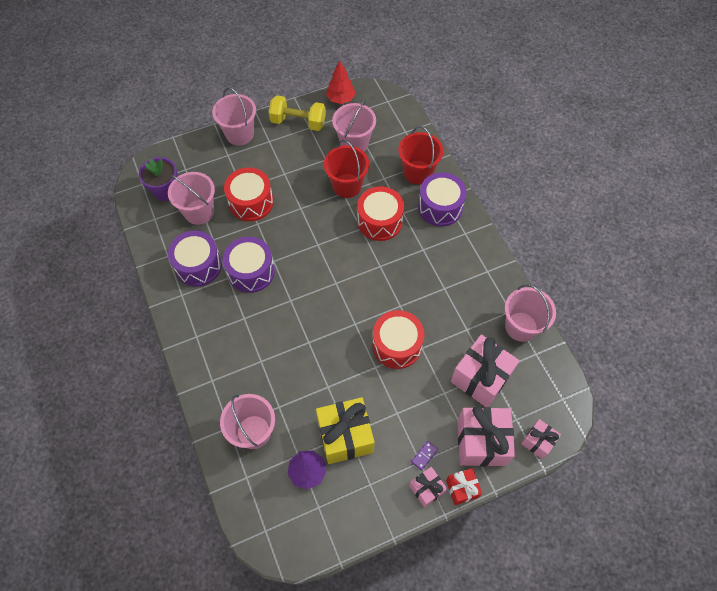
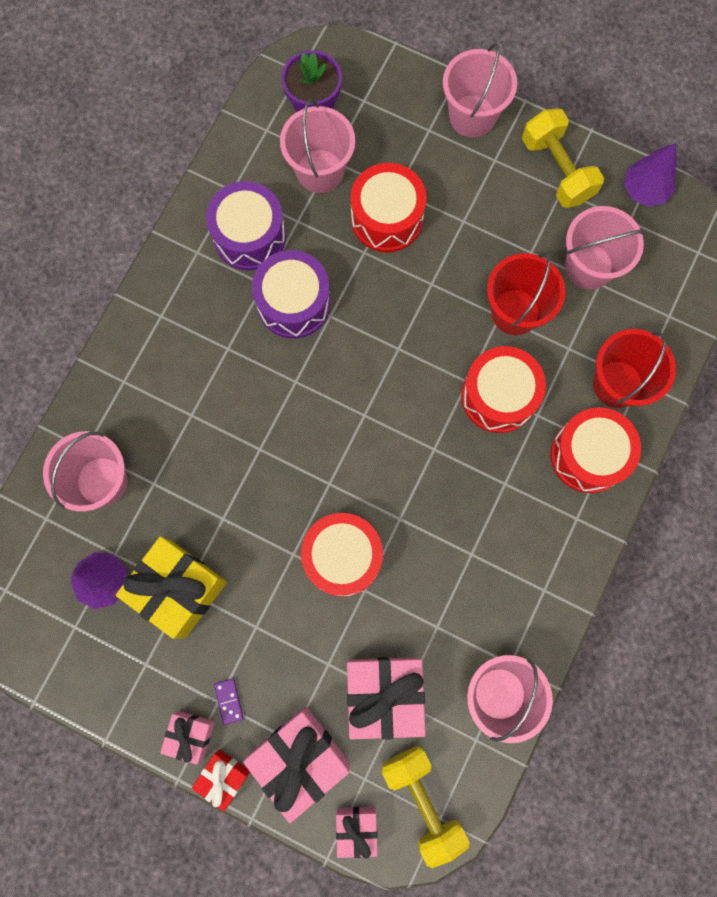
camera: 50 degrees right, 15 degrees up
(340, 99) = (644, 190): red tree -> purple tree
(424, 456) = (229, 701): purple domino -> purple domino turned 75 degrees clockwise
(440, 207) = (588, 455): purple drum -> red drum
(547, 400) = (422, 800): none -> yellow dumbbell

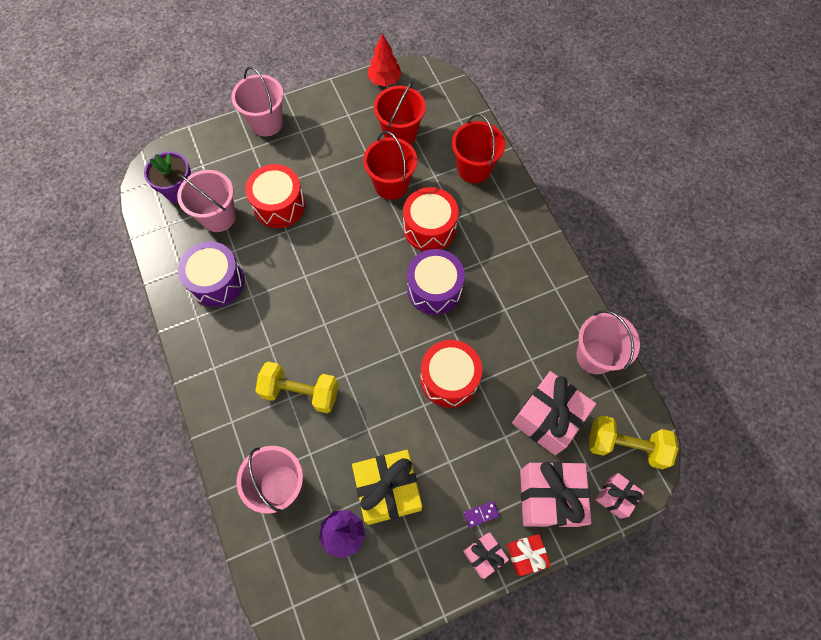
camera: 50 degrees left, 10 degrees down
(229, 701) = (481, 514): purple domino -> purple domino turned 45 degrees counterclockwise
(293, 303) = (279, 289): purple drum -> purple drum (434, 289)
(557, 169) = (335, 108): yellow dumbbell -> yellow dumbbell (300, 392)
(588, 455) = (500, 211): red drum -> none
(589, 266) = (400, 134): pink bucket -> red bucket
(644, 190) = (384, 80): purple tree -> red tree

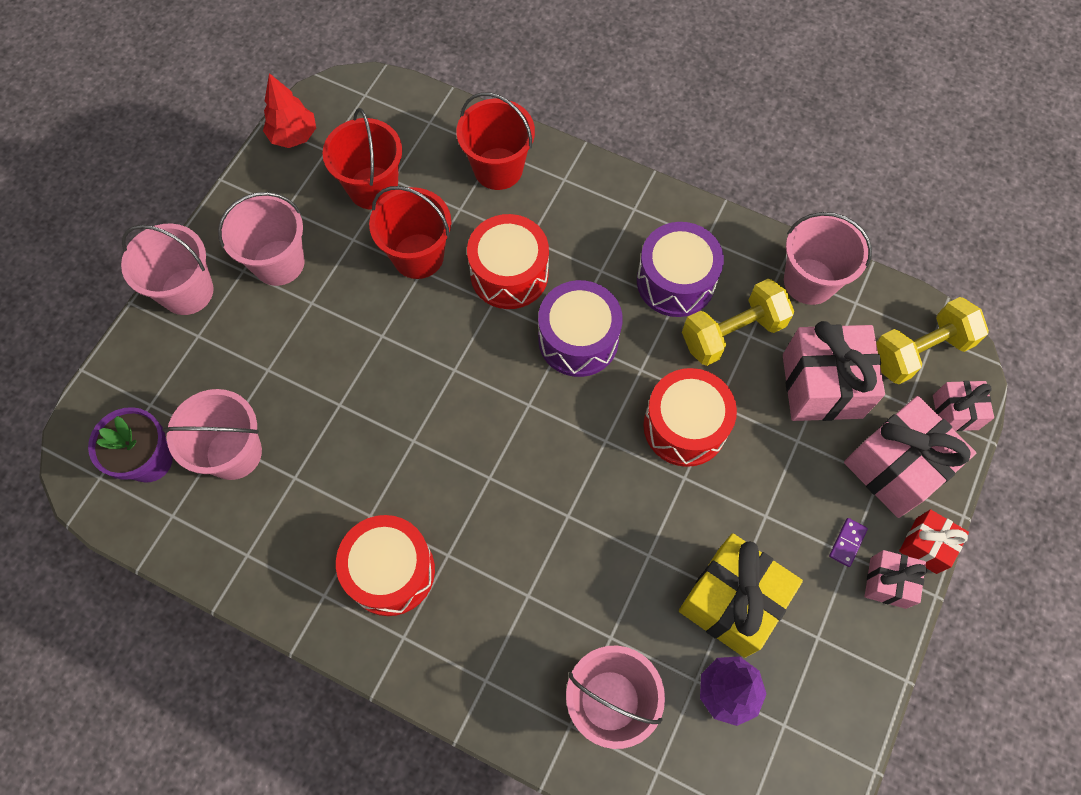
camera: 40 degrees left, 0 degrees up
(217, 281) = (308, 532): purple drum -> purple drum (675, 281)
(279, 205) = (300, 380): red drum -> red drum (390, 571)
(300, 392) = (535, 578): yellow dumbbell -> yellow dumbbell (732, 333)
(320, 139) = (278, 262): none -> pink bucket

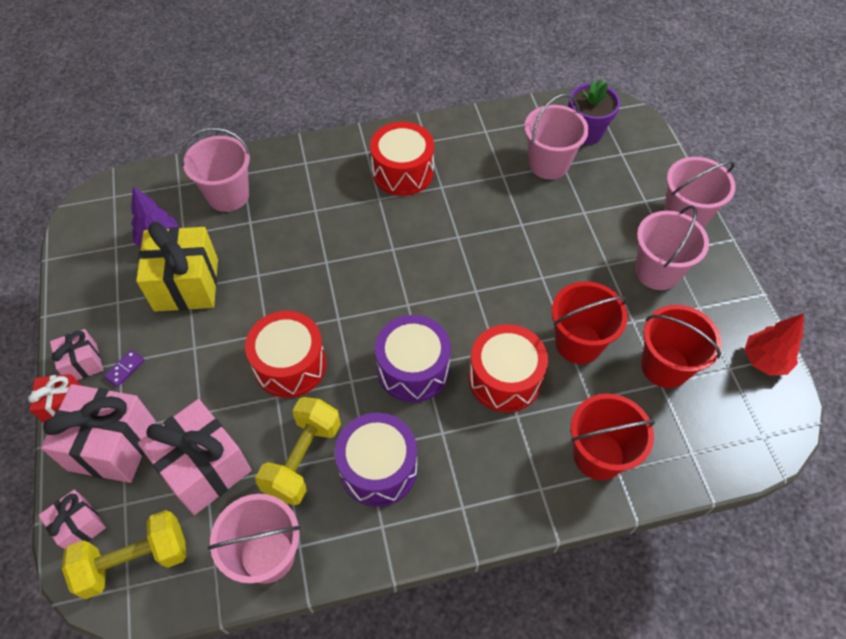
camera: 140 degrees right, 10 degrees down
(847, 542) = (125, 369): purple domino -> purple domino turned 45 degrees clockwise
(919, 351) = (135, 560): yellow dumbbell -> yellow dumbbell turned 45 degrees clockwise

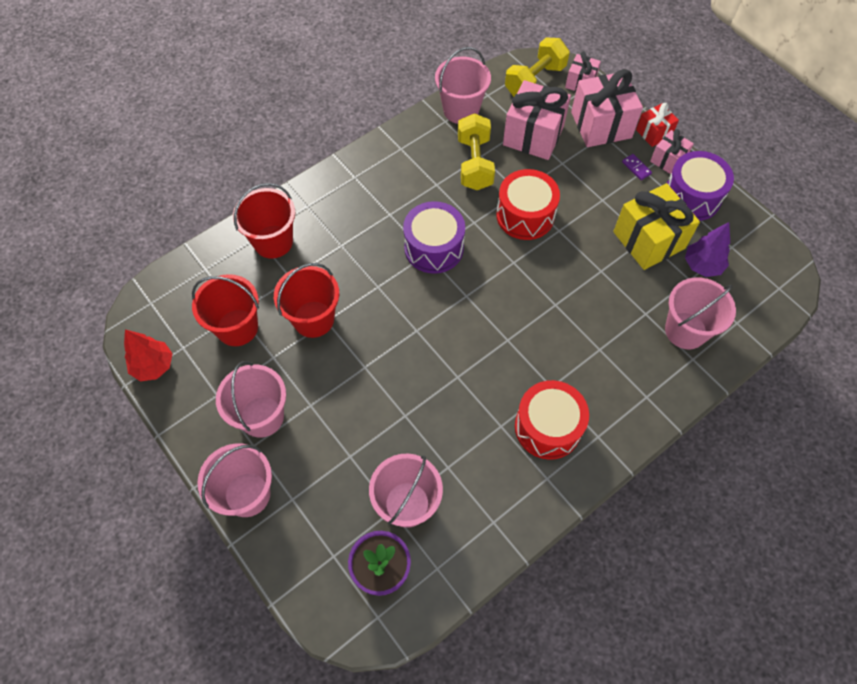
camera: 155 degrees right, 5 degrees up
(125, 369) = (636, 168): purple domino -> purple domino turned 45 degrees counterclockwise
(378, 468) = (422, 177): purple drum -> purple drum (692, 197)
(505, 378) = (361, 268): red drum -> none

